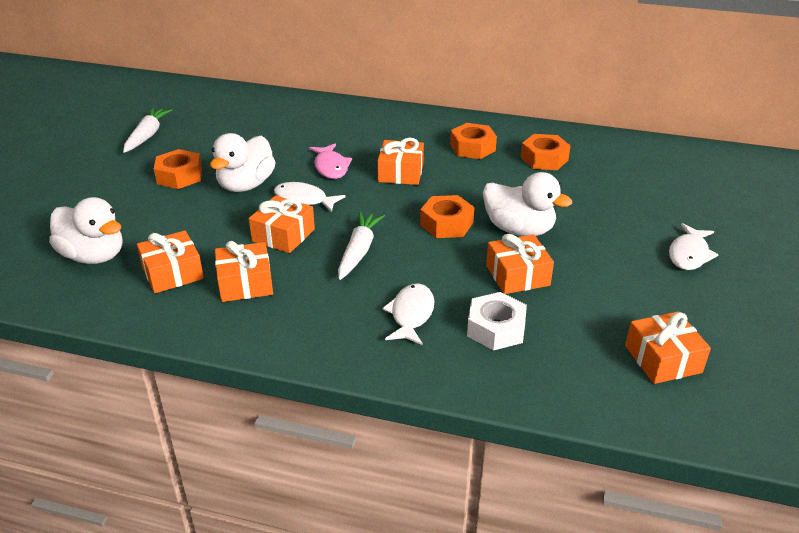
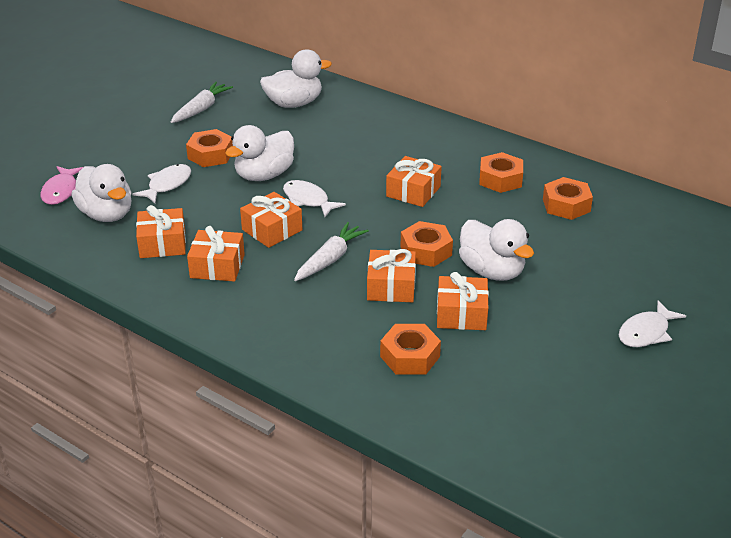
camera: 20 degrees right, 0 degrees up
(239, 116) = (294, 104): none -> white duck
(331, 167) = (350, 172): pink fish -> pink fish (61, 191)
(411, 315) = (342, 326): white fish -> white fish (167, 185)
(496, 328) = (410, 356): white nut -> orange nut
(663, 359) = (545, 420): orange gift -> orange gift (391, 287)

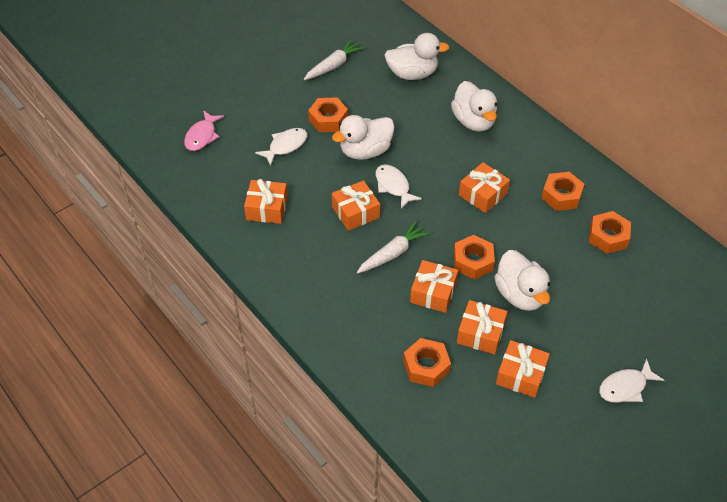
camera: 15 degrees right, 15 degrees up
(107, 214) = (231, 168): white duck -> white duck (473, 121)
(217, 266) = (303, 241): orange gift -> orange gift (521, 375)

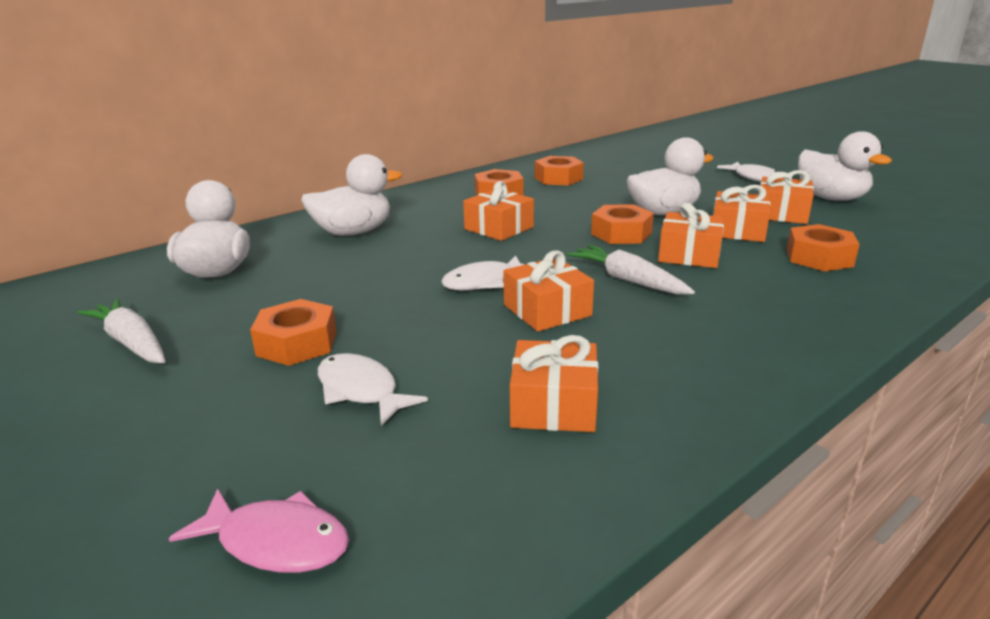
camera: 90 degrees left, 25 degrees down
(365, 151) = (397, 305): white duck -> white duck (831, 198)

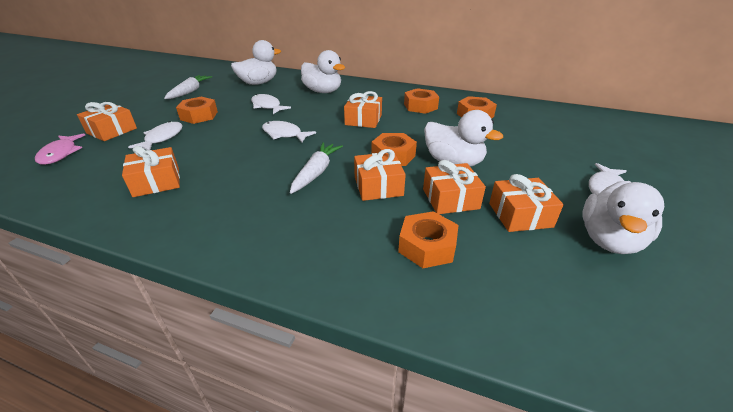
camera: 60 degrees right, 10 degrees up
(349, 279) = (267, 106): none -> white fish
(547, 310) = (259, 158): orange gift -> orange gift (112, 131)

